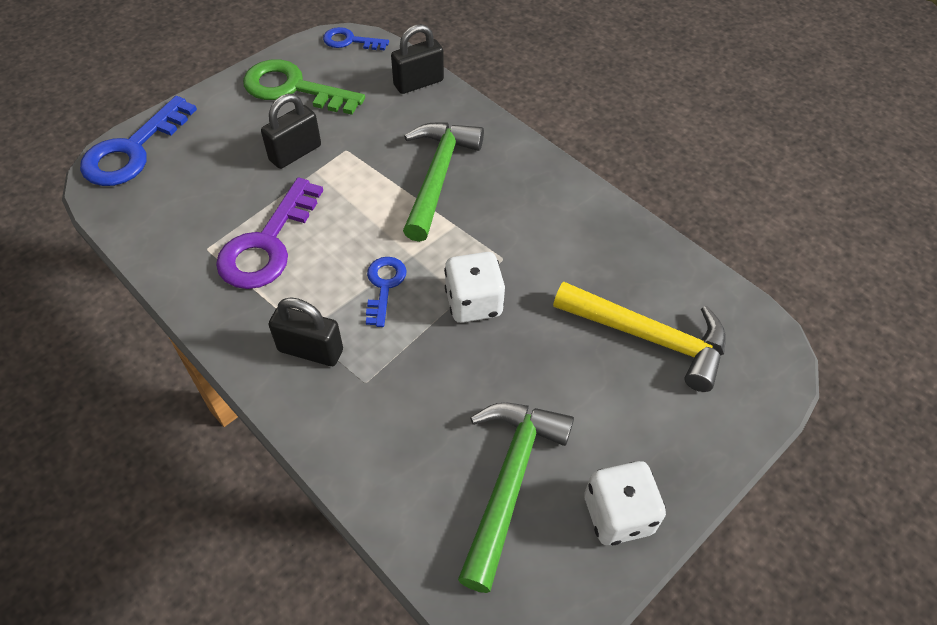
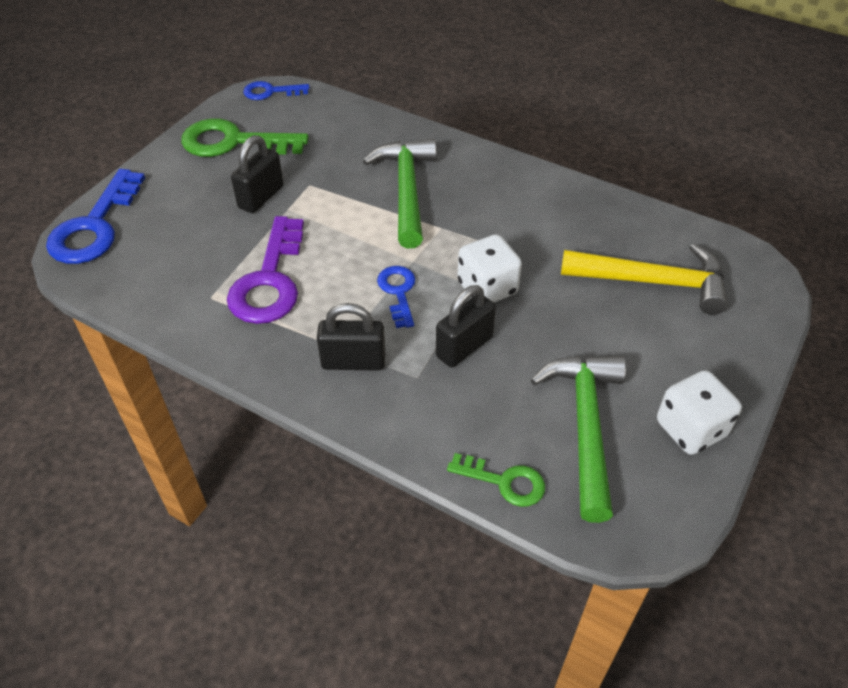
camera: 15 degrees left, 5 degrees down
(402, 519) = (504, 482): none -> green key
(418, 83) = (352, 116): black padlock -> black padlock (464, 347)

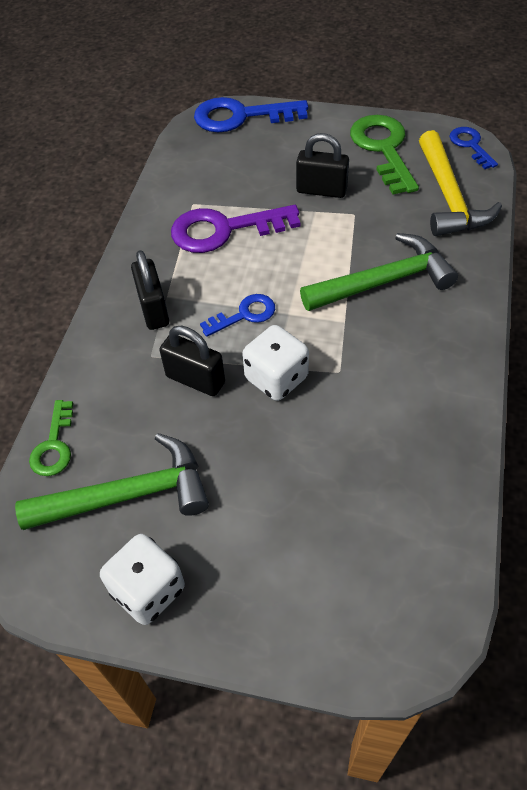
camera: 75 degrees right, 5 degrees up
(652, 282) = (348, 524): yellow hammer -> yellow hammer (449, 197)

